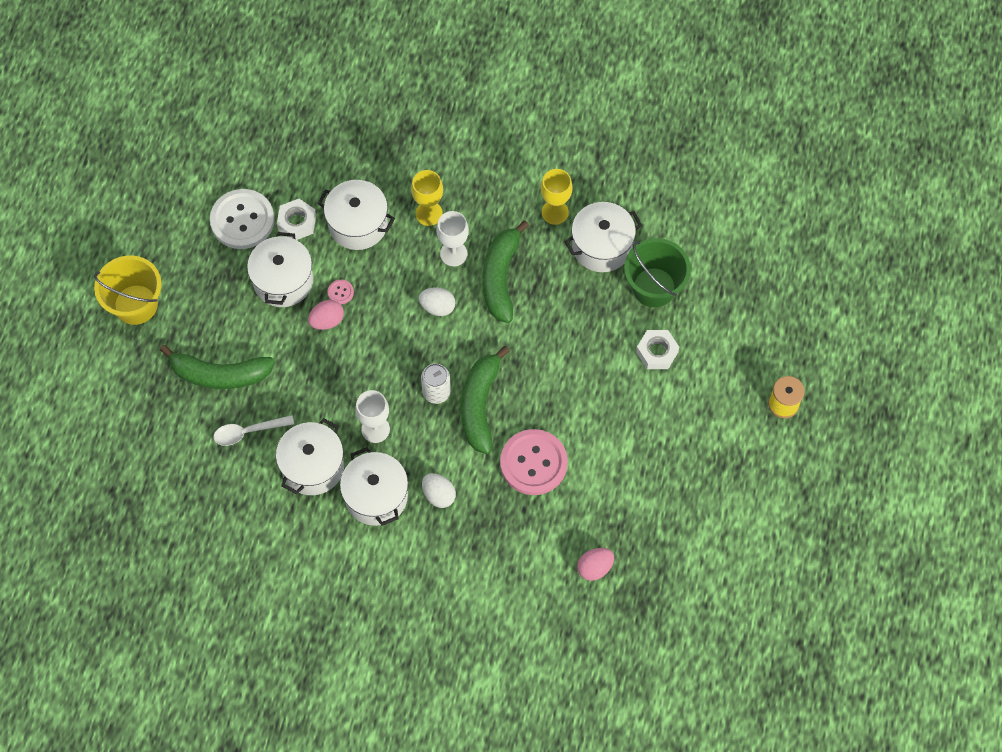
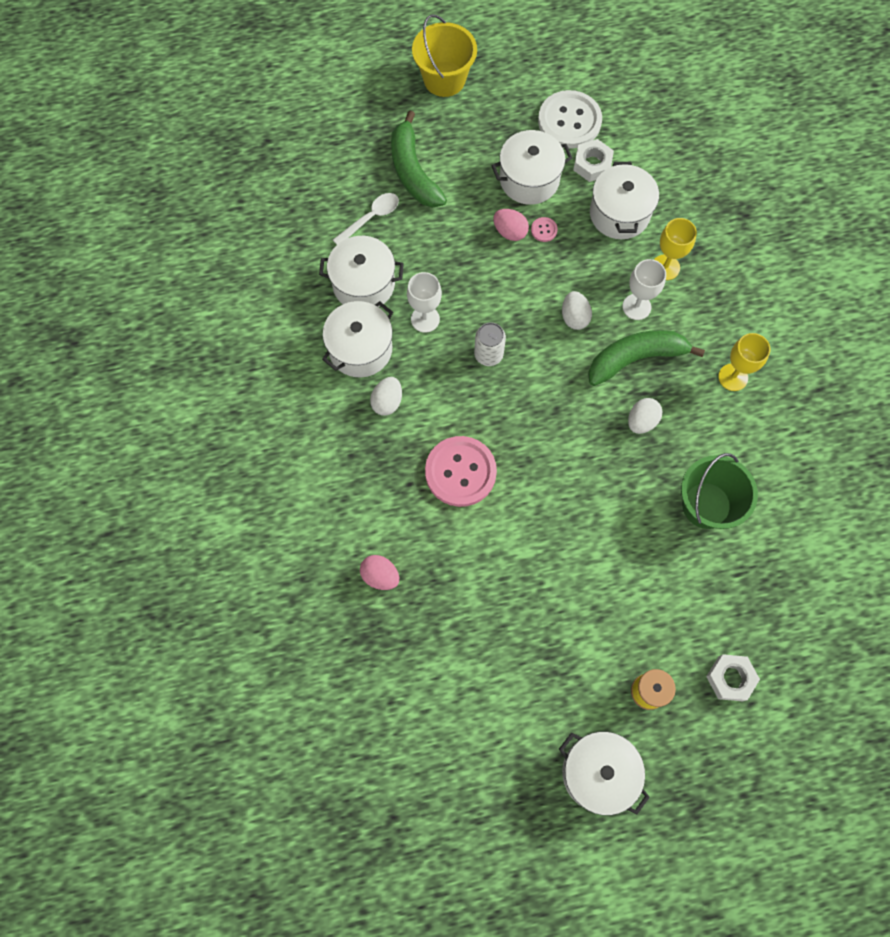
camera: 65 degrees right, 5 degrees up
(248, 432) = (370, 218): white spoon -> white spoon turned 90 degrees clockwise
(480, 405) = (495, 398): green banana -> none
(558, 300) = (641, 421): none -> white egg
(601, 246) = (722, 436): white pot -> white pot (598, 773)
(657, 352) = (637, 538): white nut -> white nut (730, 678)

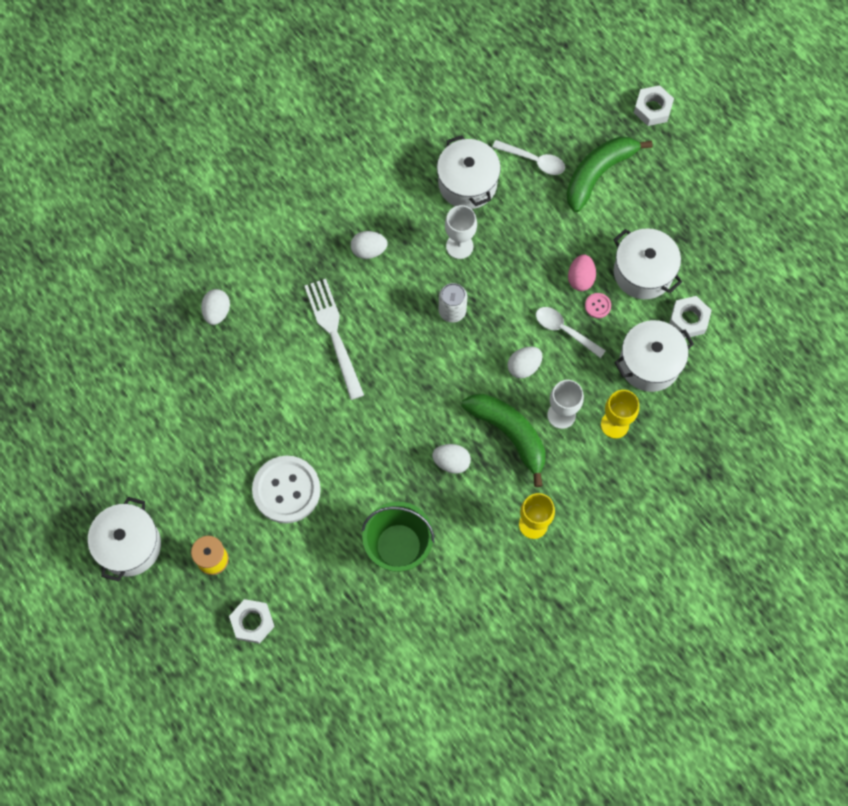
camera: 65 degrees right, 0 degrees up
(360, 349) = (406, 208): white pot -> none
(372, 100) = (652, 109): none -> white nut
(380, 576) = (217, 312): pink egg -> white egg
(444, 79) = (709, 157): yellow bucket -> none
(460, 472) = (334, 334): pink button -> white fork
(555, 267) = (564, 330): none -> white spoon
(569, 121) = (724, 281): white button -> white button (286, 490)

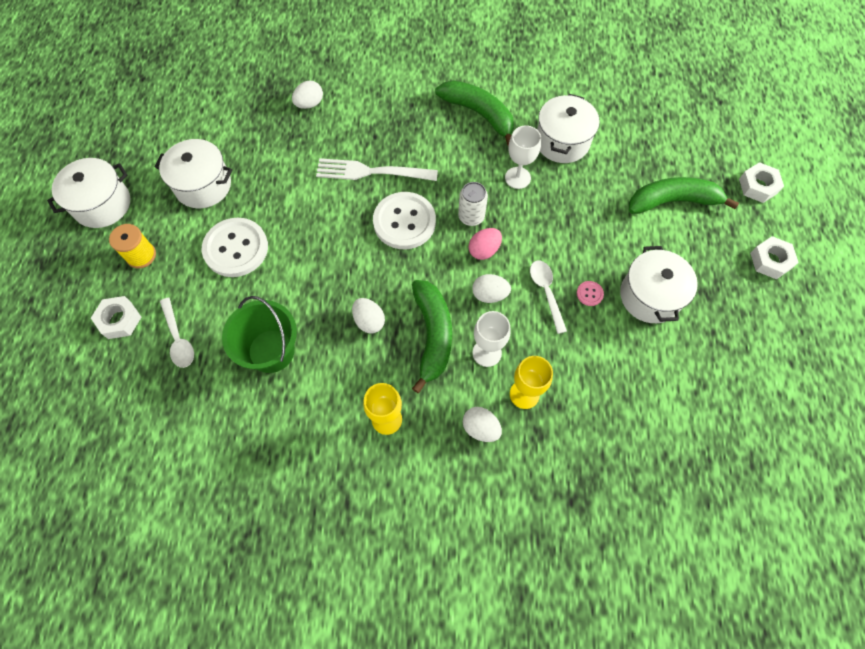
camera: 40 degrees right, 5 degrees down
(334, 334) = (371, 172): white fork -> white fork turned 105 degrees counterclockwise
(369, 250) = (449, 136): white egg -> white egg (480, 428)
(375, 209) = (479, 114): none -> green banana
(402, 358) = (404, 222): none -> white button
(533, 160) = (627, 159): white spoon -> white spoon (178, 338)
(580, 278) = (593, 264): pink egg -> pink egg (484, 250)
(649, 363) = (596, 369): white pot -> white pot (203, 185)
(689, 319) = (660, 360): white nut -> white nut (770, 261)

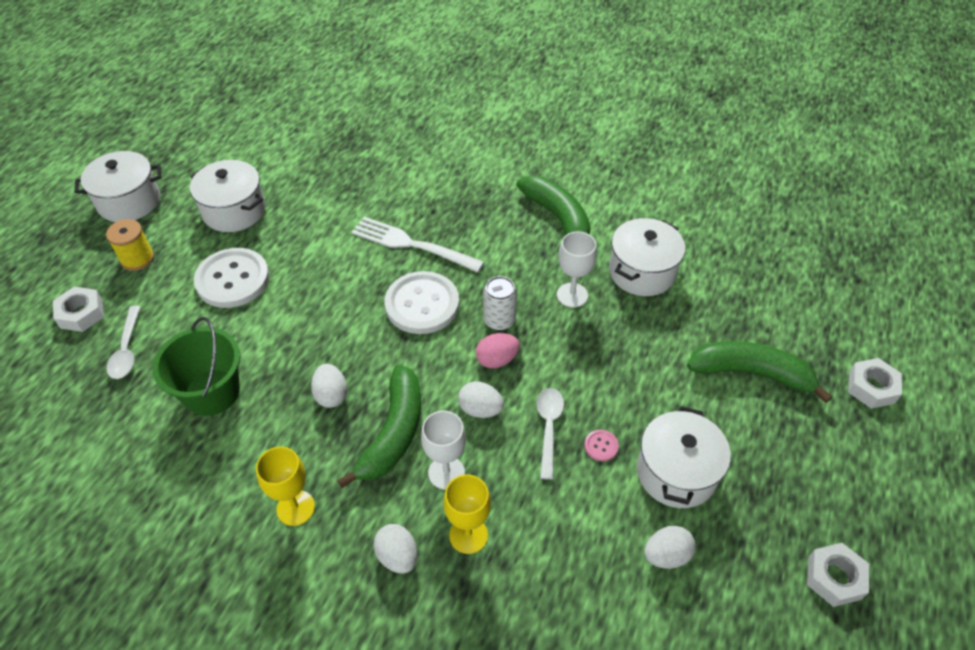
camera: 20 degrees right, 15 degrees down
(309, 104) = (381, 163): white egg -> white egg (666, 555)
(770, 261) = (855, 480): white nut -> white nut (834, 578)

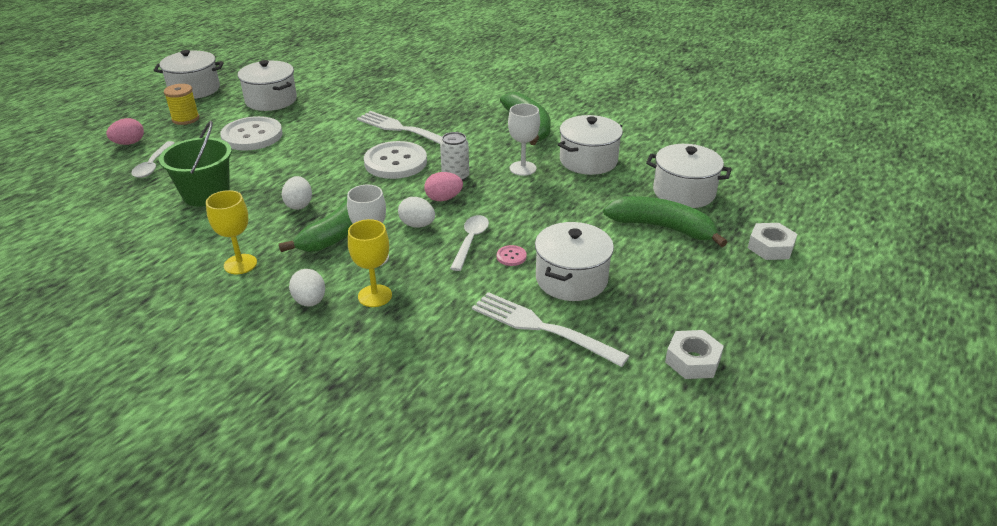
camera: 10 degrees right, 15 degrees down
(81, 314) = (129, 143): white nut -> pink egg
(666, 555) = (542, 328): white egg -> white fork
(759, 311) = (684, 192): none -> white pot

